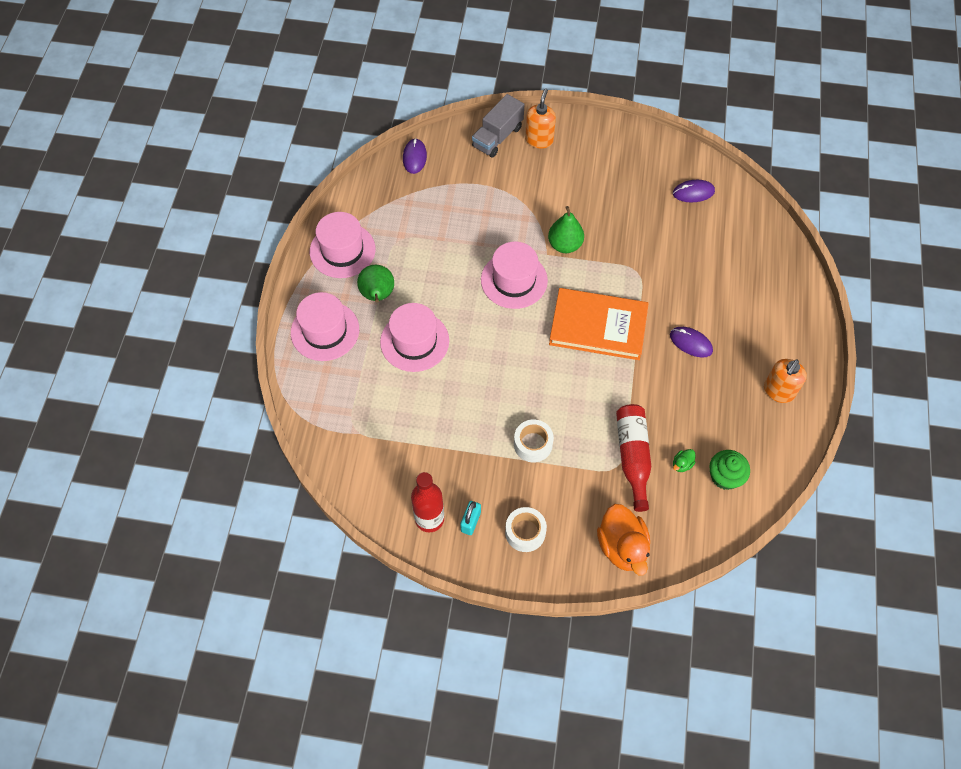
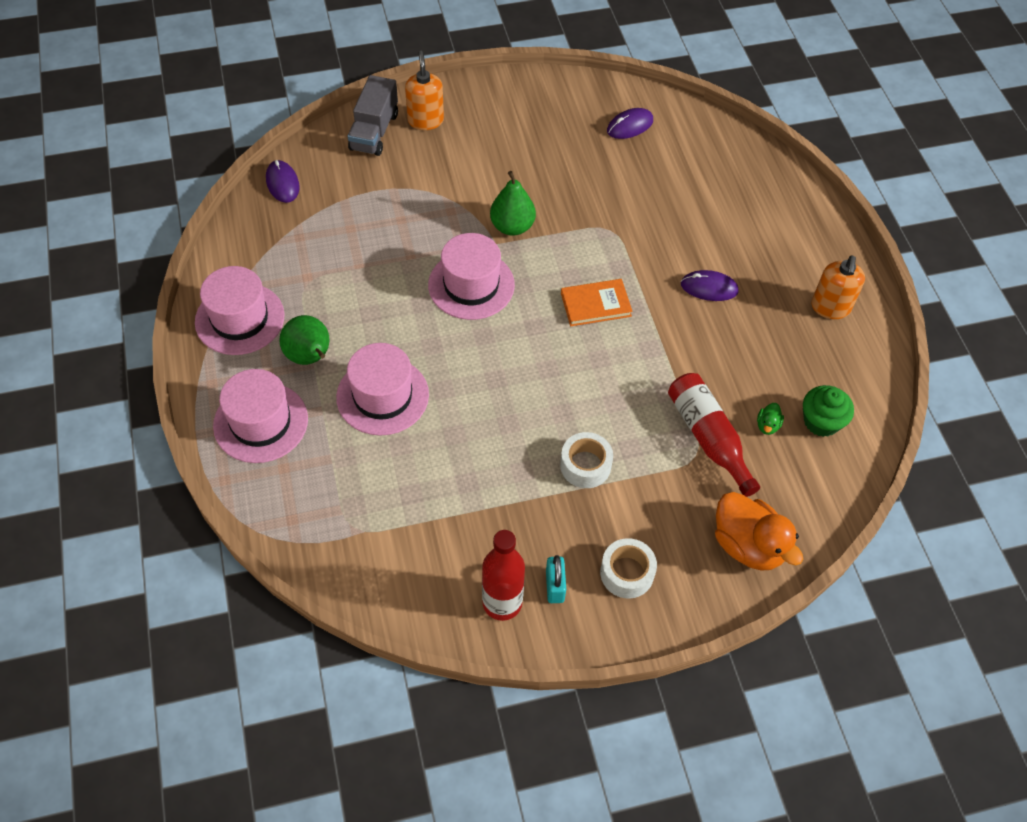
camera: 25 degrees left, 5 degrees down
(598, 326) = (595, 305): orange book -> orange book, size x0.55

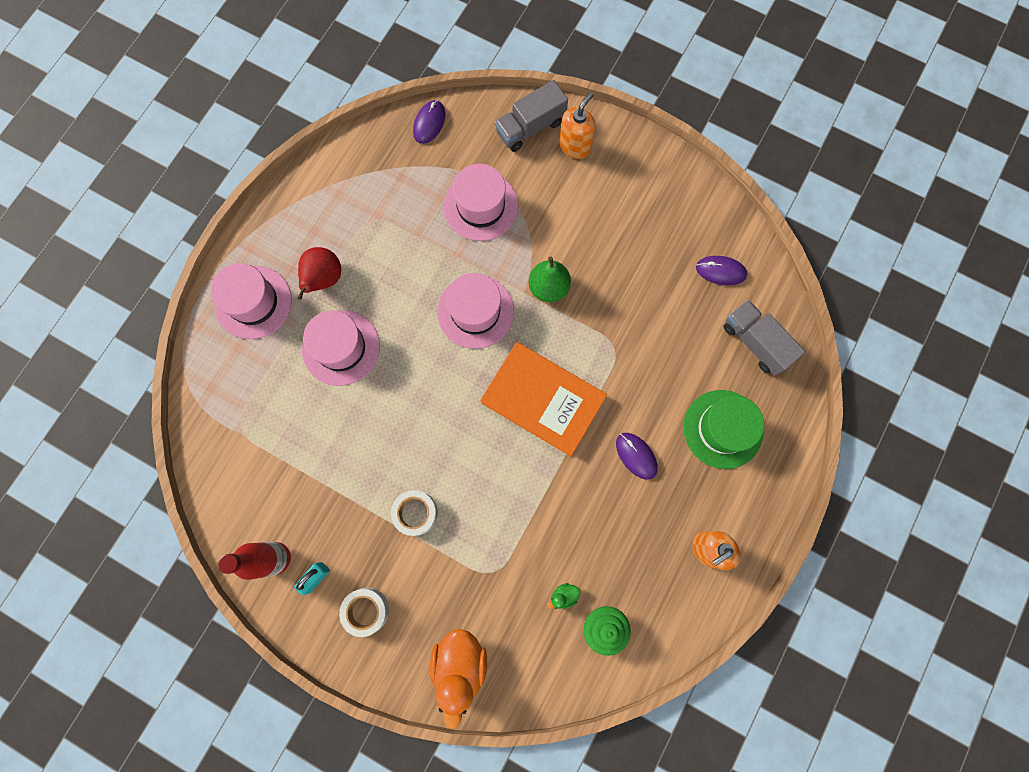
camera: 45 degrees right, 20 degrees up
(240, 318) = (308, 212): pink hat -> pink hat (481, 206)
(310, 357) = (324, 279): green pear -> red pear
(595, 305) = (543, 400): orange book -> orange book, size x1.83
(706, 152) = (755, 342): none -> grey truck
(708, 437) = (515, 567): red bottle -> none
(749, 223) = (723, 429): none -> green hat

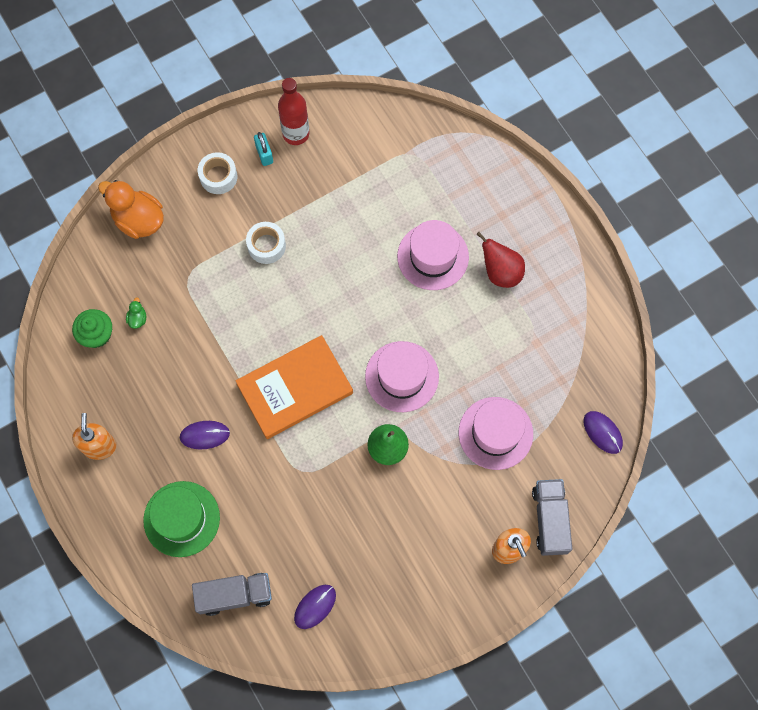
camera: 120 degrees right, 5 degrees down
(253, 302) = (511, 209): pink hat -> none

